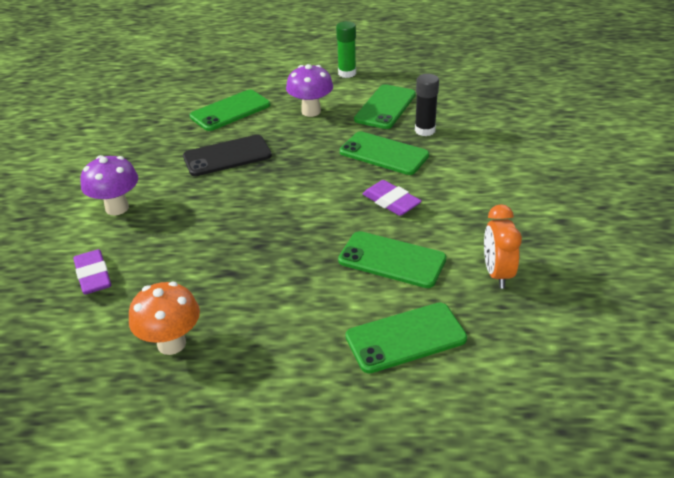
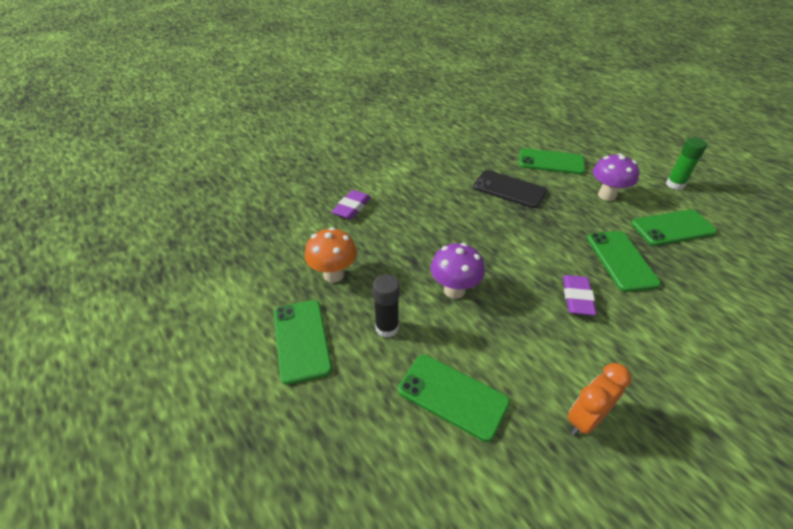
camera: 50 degrees right, 5 degrees up
(117, 208) = (410, 179): purple mushroom -> purple mushroom (454, 290)
(392, 260) = (519, 337): green phone -> green phone (302, 340)
(425, 130) = (682, 267): black glue stick -> black glue stick (387, 328)

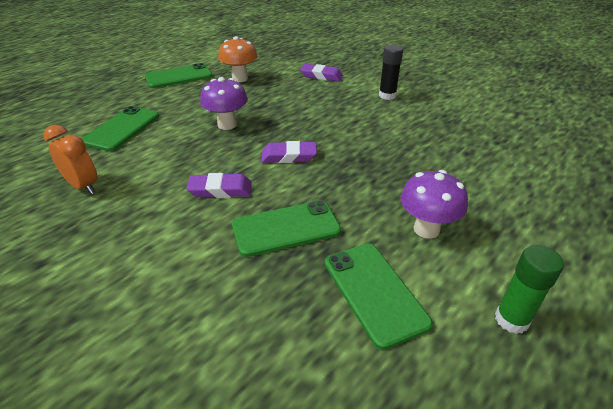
camera: 80 degrees right, 5 degrees down
(387, 328) = (187, 101): black glue stick -> black glue stick (387, 96)
(509, 189) = (394, 150): black phone -> none
(519, 249) = (289, 156): none -> purple eraser
(551, 162) = (480, 183): green phone -> none

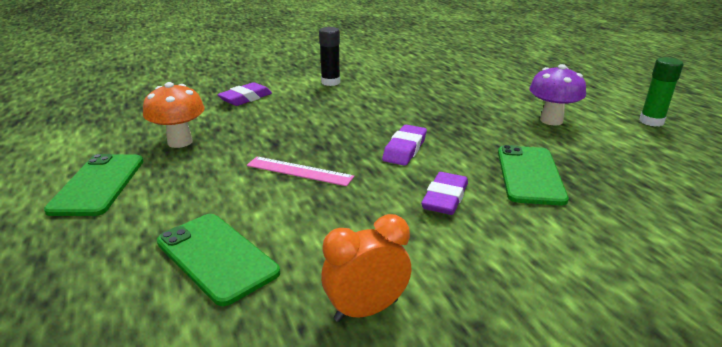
camera: 65 degrees left, 10 degrees down
(227, 125) = (299, 171): purple mushroom -> pink ruler
(374, 292) = (622, 156): green phone -> none

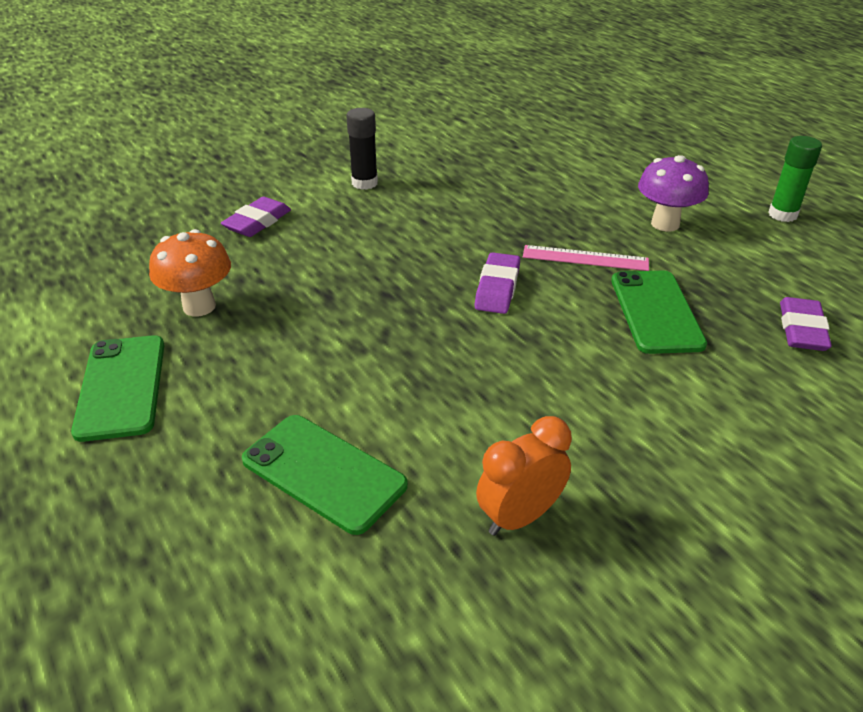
camera: 10 degrees left, 10 degrees up
(299, 171) = (376, 336): pink ruler -> pink ruler (585, 258)
(445, 198) = (566, 357): purple eraser -> purple eraser (802, 330)

